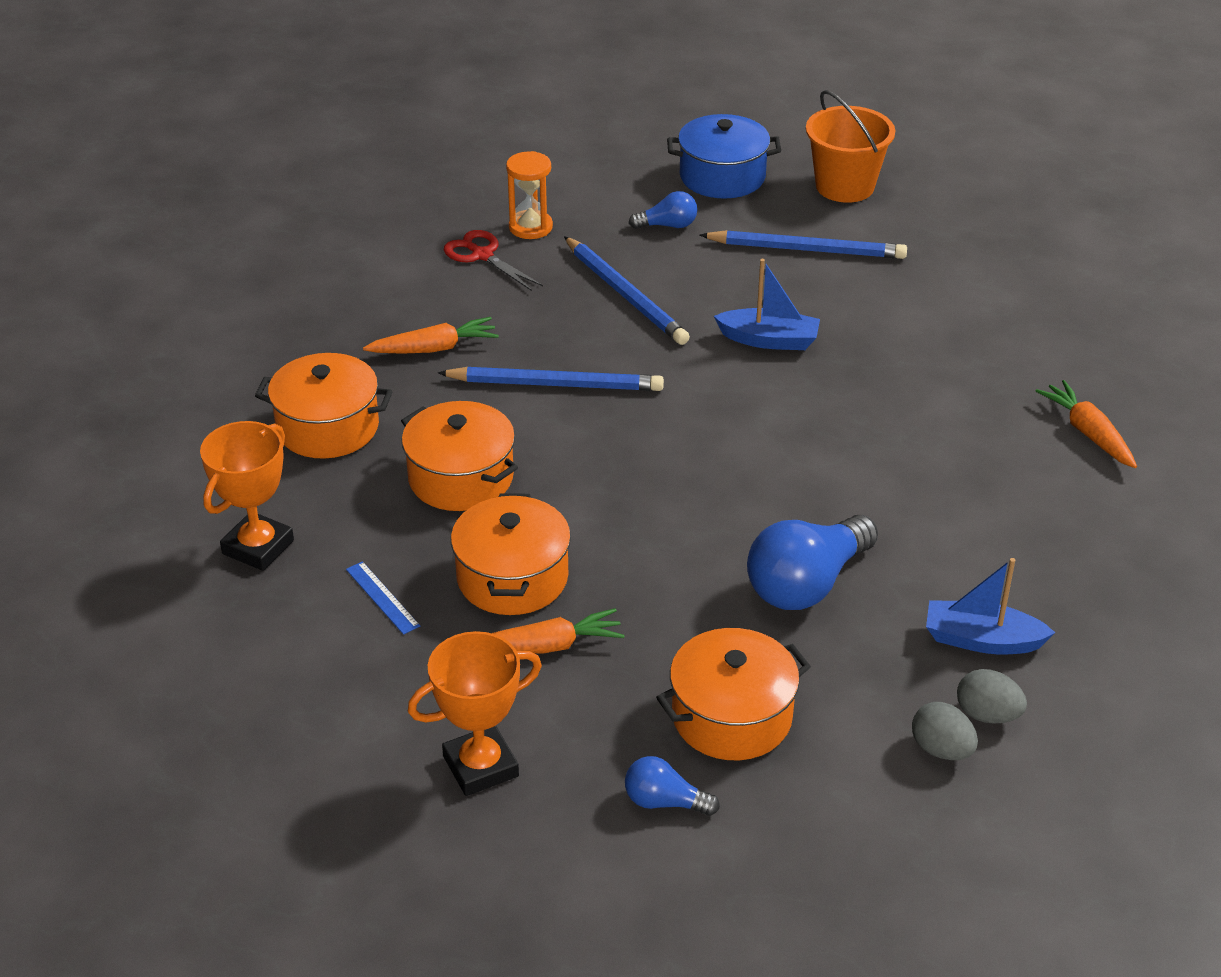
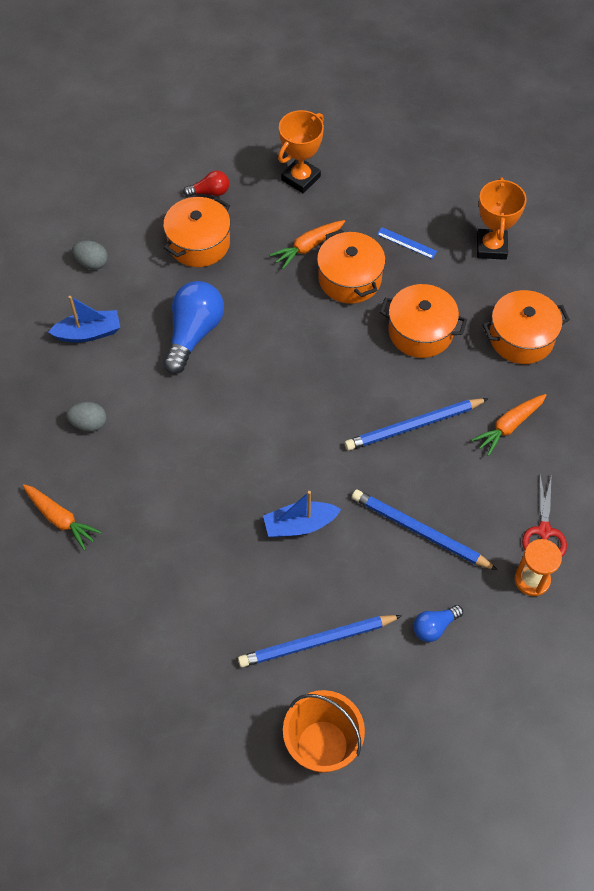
camera: 155 degrees right, 20 degrees up
(482, 255) = (544, 532): red scissors -> red scissors turned 75 degrees clockwise
(664, 802) = (210, 192): blue light bulb -> red light bulb
(722, 176) = (427, 715): blue pot -> none
(987, 715) = (74, 290): grey egg -> grey egg (89, 424)

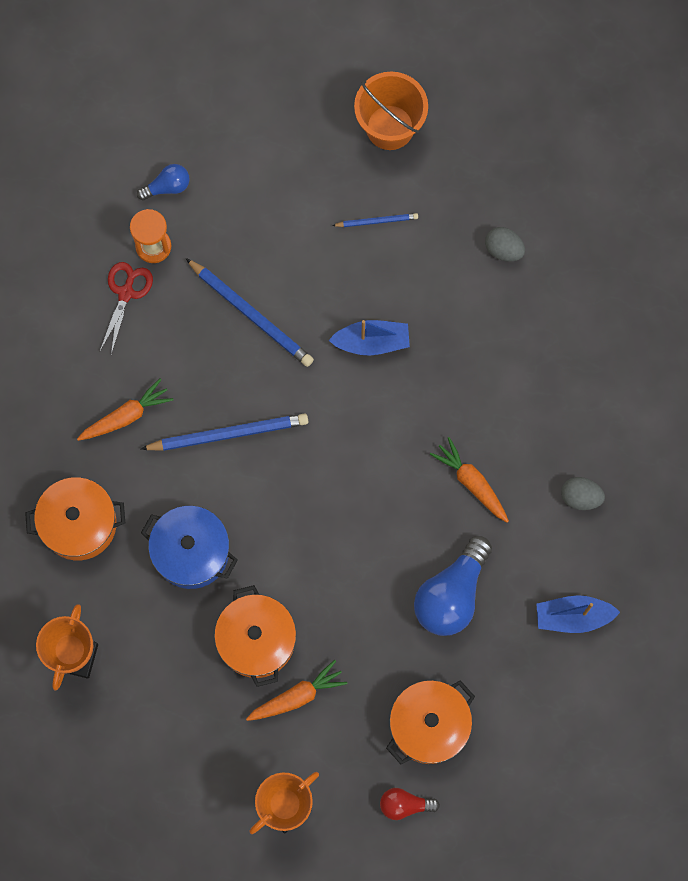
camera: 170 degrees left, 15 degrees up
(60, 519) = (617, 390): orange carrot -> orange carrot (471, 482)
(92, 263) = (562, 718): grey egg -> grey egg (503, 250)
(317, 642) = (377, 221): blue pencil -> blue pencil, size x0.52
(406, 243) = (177, 681): blue ruler -> none
(420, 331) = (191, 552): orange pot -> blue pot
(434, 627) = (261, 217): blue light bulb -> blue light bulb (167, 187)

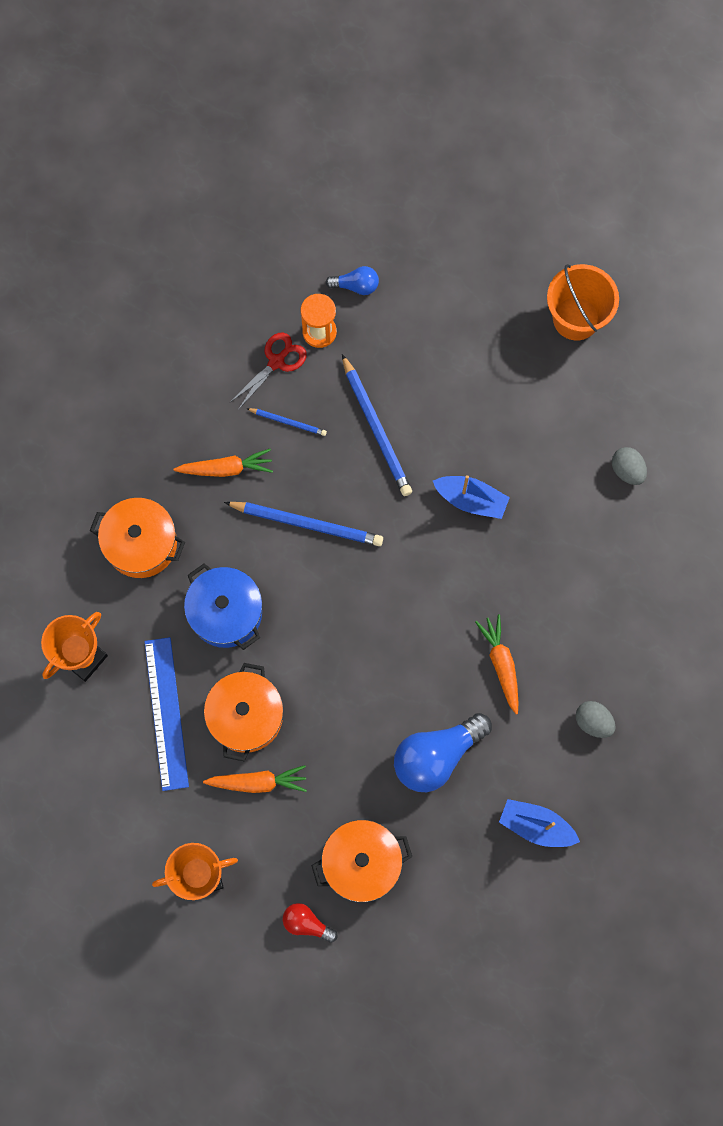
camera: 25 degrees right, 0 degrees up
(180, 672) = (166, 713): none -> blue ruler
(377, 221) = (525, 395): blue pencil -> blue pencil (288, 422)

